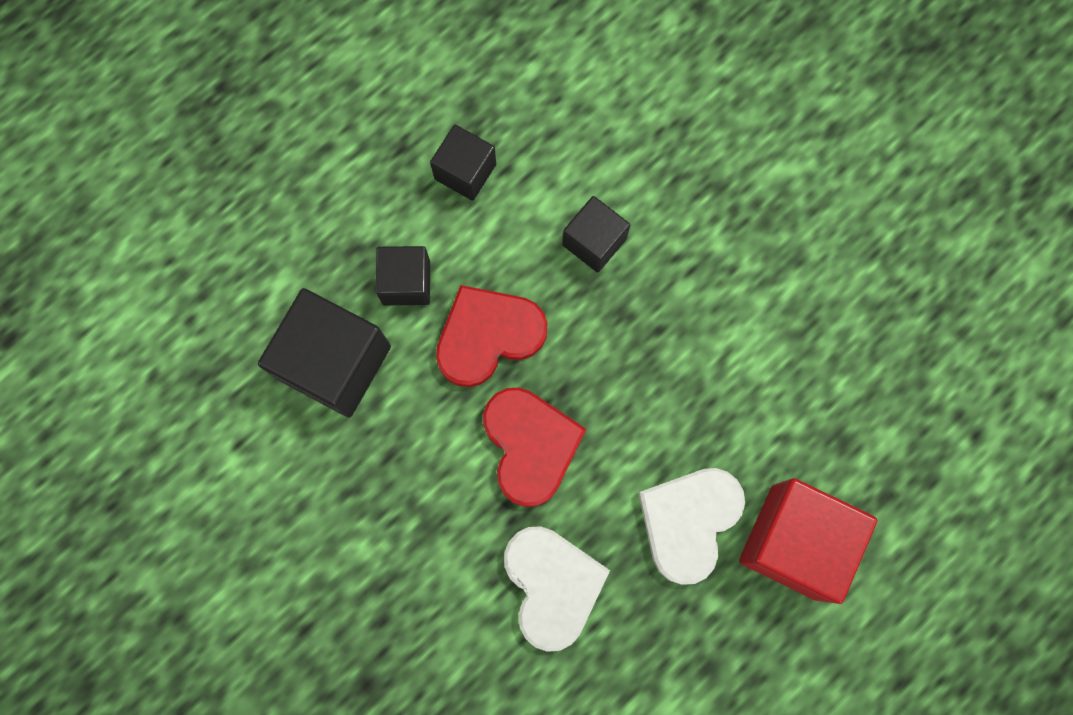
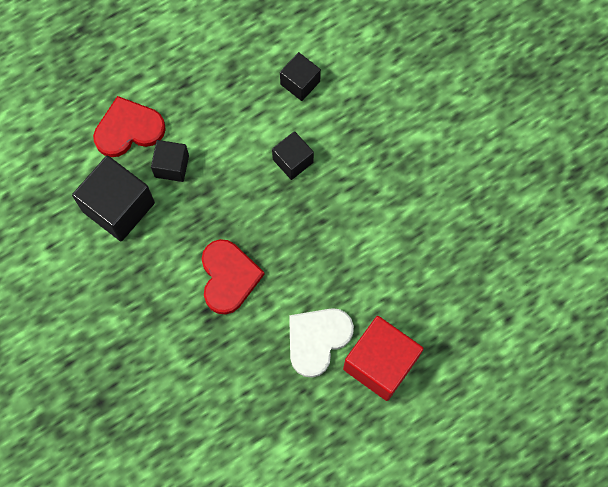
camera: 10 degrees right, 5 degrees down
(465, 171) = (221, 105): black cube -> black cube (300, 83)
(488, 335) = (215, 206): red heart -> red heart (128, 129)
(552, 585) = (225, 363): white heart -> none

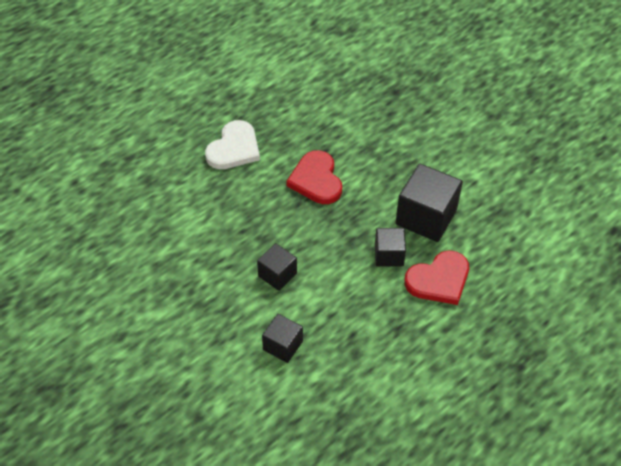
camera: 170 degrees right, 20 degrees down
(380, 363) = (181, 140): red cube -> none

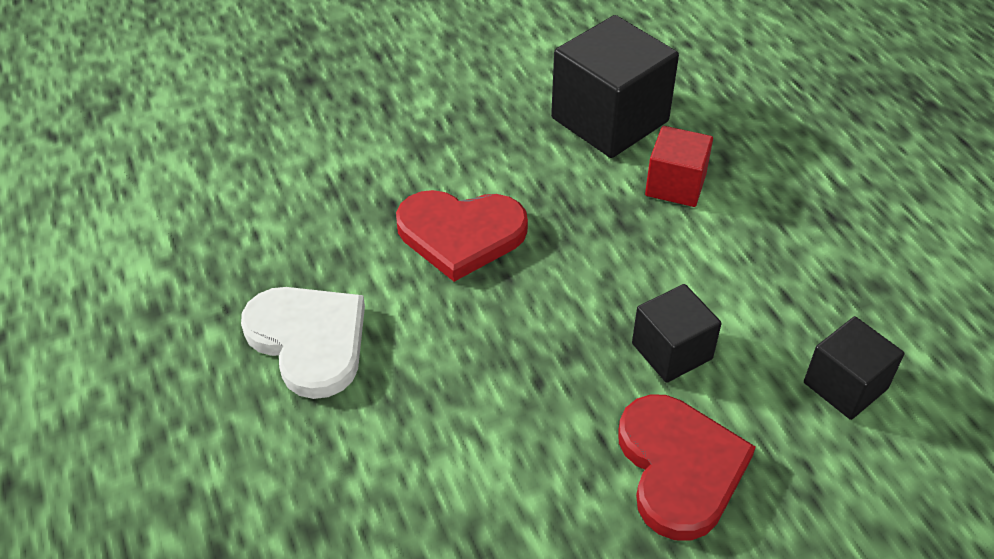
camera: 70 degrees left, 5 degrees down
(389, 255) = (675, 185): black cube -> red cube
(439, 280) = (746, 141): red heart -> red heart (679, 467)

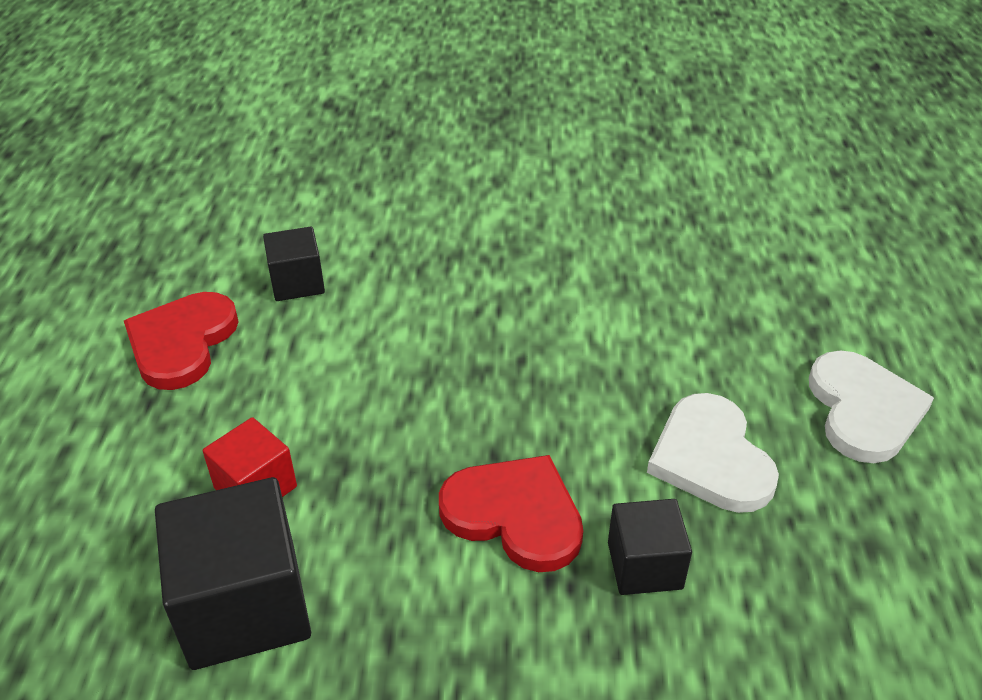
camera: 155 degrees left, 5 degrees down
(156, 452) = (863, 410): none -> white heart
(672, 351) = (400, 344): black cube -> black cube (644, 565)
(679, 467) = (458, 277): red heart -> red heart (182, 342)

